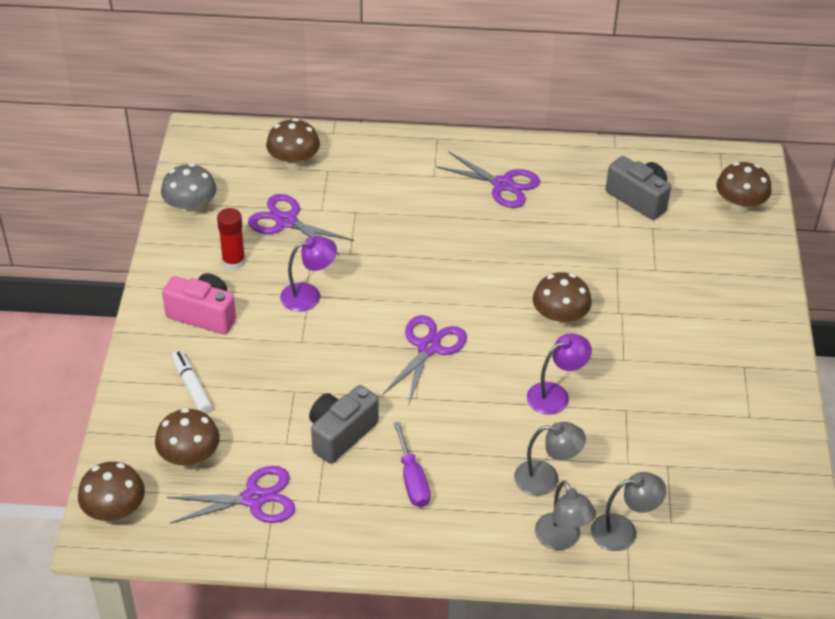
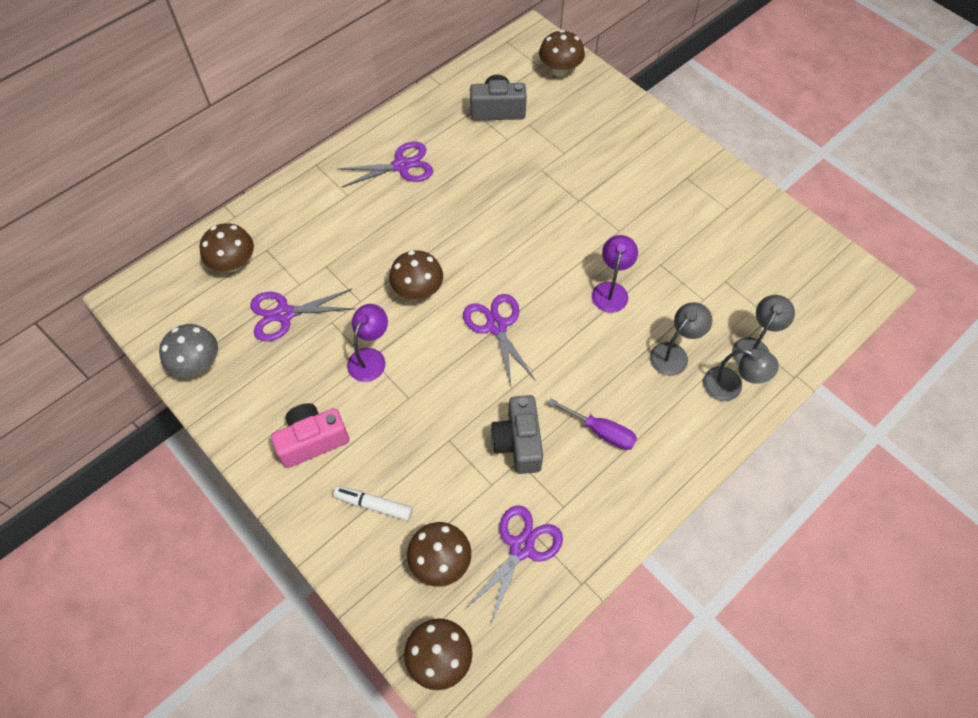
camera: 45 degrees left, 15 degrees up
(233, 261) = (283, 379): red glue stick -> none
(559, 319) = (550, 234): brown mushroom -> brown mushroom (418, 290)

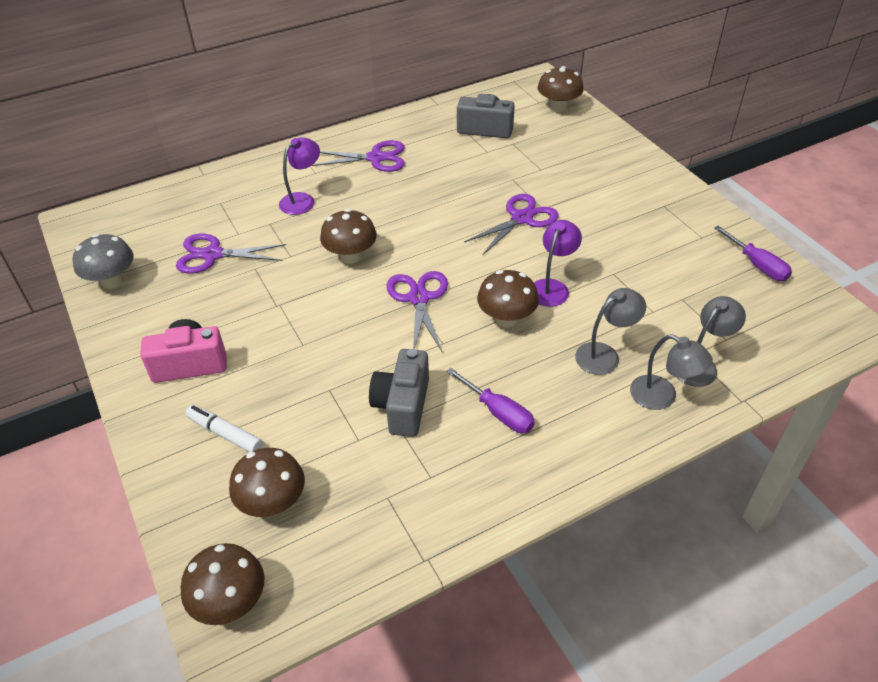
camera: 15 degrees right, 15 degrees down
(233, 263) = (185, 208): brown mushroom -> brown mushroom (506, 319)
(370, 358) = (279, 304): purple lamp -> purple lamp (302, 200)
(521, 547) = (368, 508): purple scissors -> purple scissors (521, 218)
(780, 231) = (757, 265): none -> purple screwdriver

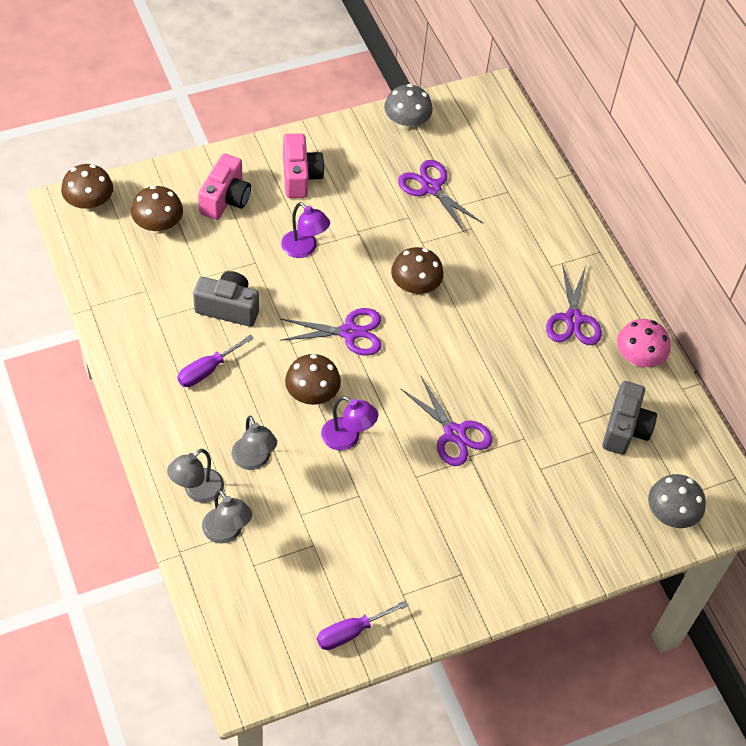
camera: 90 degrees right, 10 degrees up
(212, 255) = (431, 188): purple scissors -> purple scissors turned 45 degrees counterclockwise
(225, 434) = (225, 199): white marker -> pink camera
(302, 200) = (505, 254): purple lamp -> purple lamp (304, 249)
(412, 124) = (638, 358): none -> pink mushroom
(558, 107) = (670, 514): brown mushroom -> grey mushroom

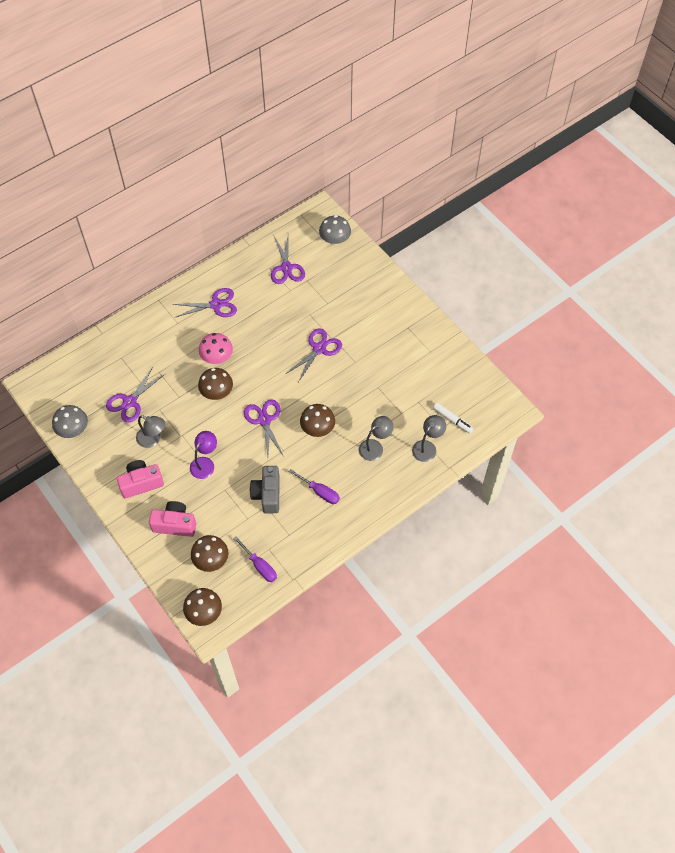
camera: 100 degrees left, 5 degrees up
(197, 491) = (406, 471): grey lamp -> grey lamp (153, 439)
(262, 585) = (452, 420): none -> white marker
(347, 438) = (342, 402): purple lamp -> none
(351, 632) = (462, 370): purple screwdriver -> purple screwdriver (259, 566)
(625, 429) = (286, 268): grey camera -> purple scissors
(638, 358) = (235, 268): pink mushroom -> pink mushroom (217, 357)

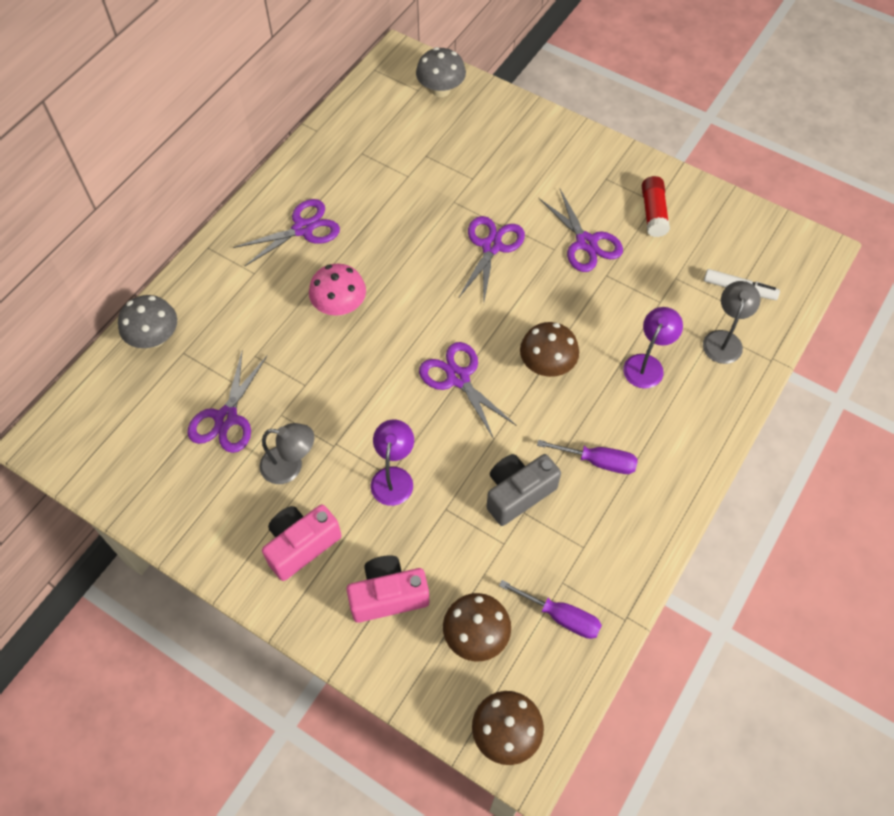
camera: 20 degrees left, 0 degrees up
(73, 430) = (147, 494): grey mushroom -> grey mushroom (155, 338)
(217, 392) = (363, 359): brown mushroom -> none
(267, 494) = (518, 493): grey camera -> grey camera turned 75 degrees clockwise
(286, 268) = (387, 147): purple scissors -> purple scissors (586, 243)
(375, 447) = (647, 364): grey lamp -> purple lamp
(425, 358) = (653, 213): none -> red glue stick

